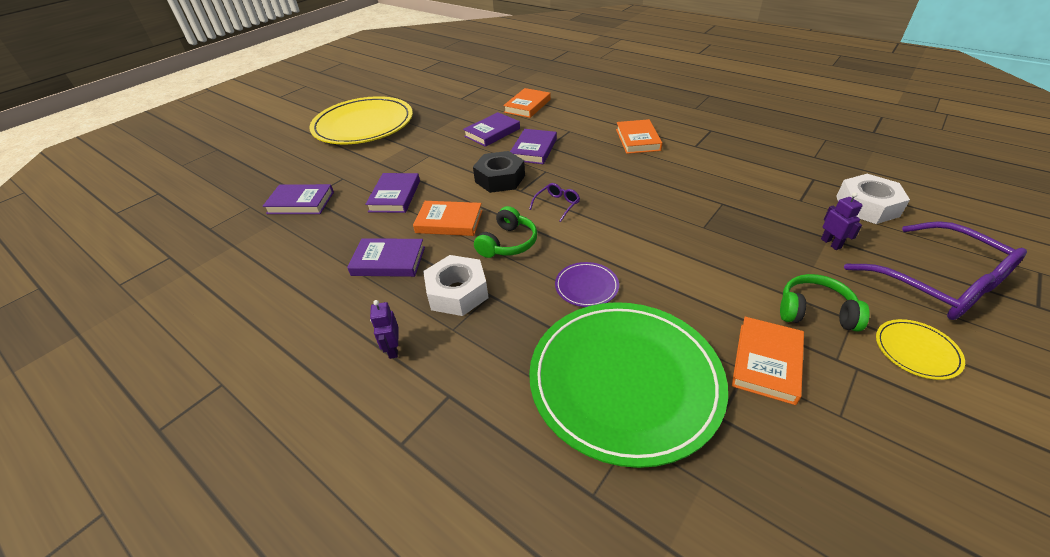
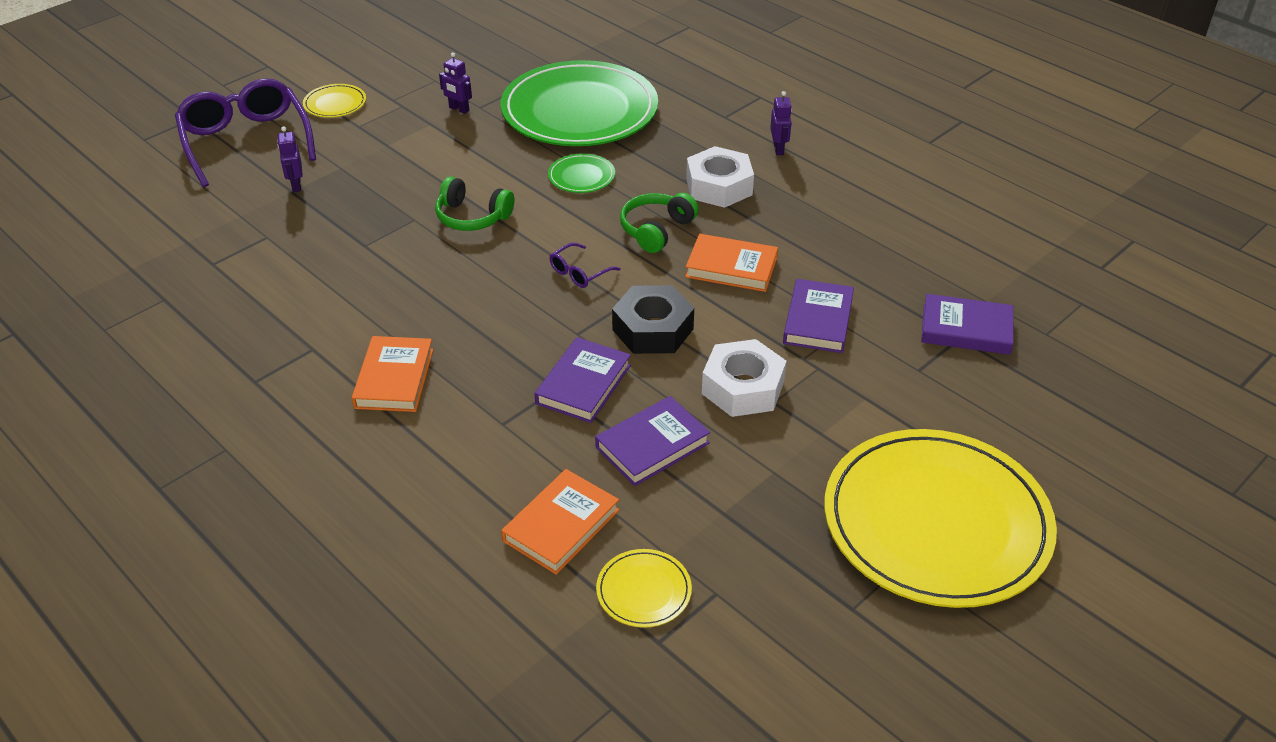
camera: 175 degrees left, 0 degrees up
(388, 261) = (803, 227): purple book -> none
(489, 95) = (643, 591): none -> yellow plate
(586, 286) = (581, 176): purple plate -> green plate
(766, 362) = (459, 109): orange book -> purple robot
(815, 312) = (383, 134): green headphones -> green headphones (472, 217)
(867, 206) = (201, 219): white nut -> white nut (743, 388)

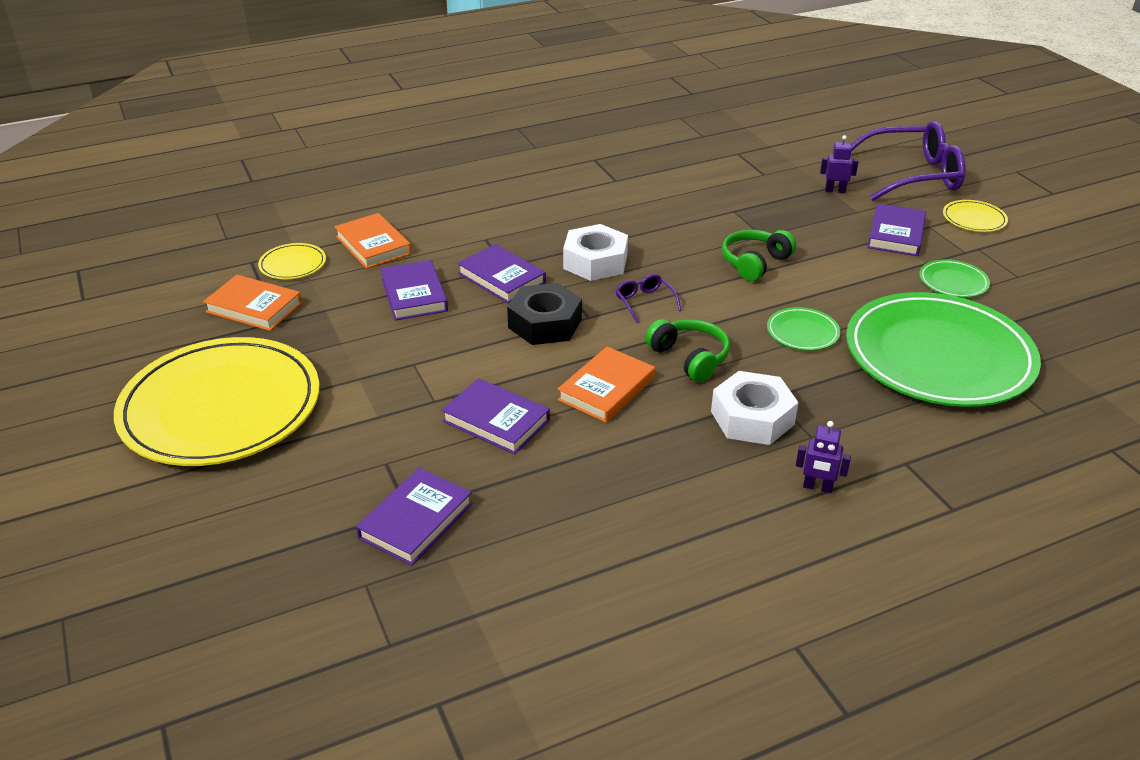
camera: 110 degrees right, 5 degrees down
(382, 143) = (895, 234): none -> purple book
(394, 378) = (563, 205): orange book -> orange book (254, 307)
(459, 109) = (953, 282): purple robot -> green plate
(743, 388) = (441, 352): white nut -> white nut (595, 262)

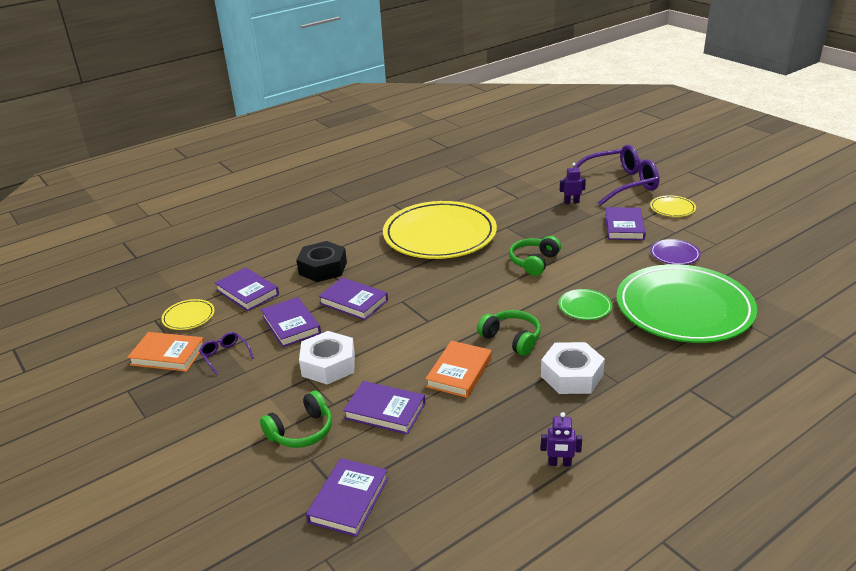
camera: 10 degrees left, 5 degrees down
(221, 407) = (165, 439): yellow plate -> yellow plate (439, 235)
(373, 245) = (247, 292): orange book -> purple book
(385, 427) = (301, 431): none -> green headphones
(545, 323) = (397, 331): black nut -> black nut (323, 268)
(595, 262) = (419, 279): white nut -> white nut (328, 365)
(645, 302) = (465, 303): purple glasses -> purple glasses (225, 356)
(817, 487) = (635, 418): purple robot -> purple robot (559, 463)
(953, 282) = (674, 254): green plate -> purple plate

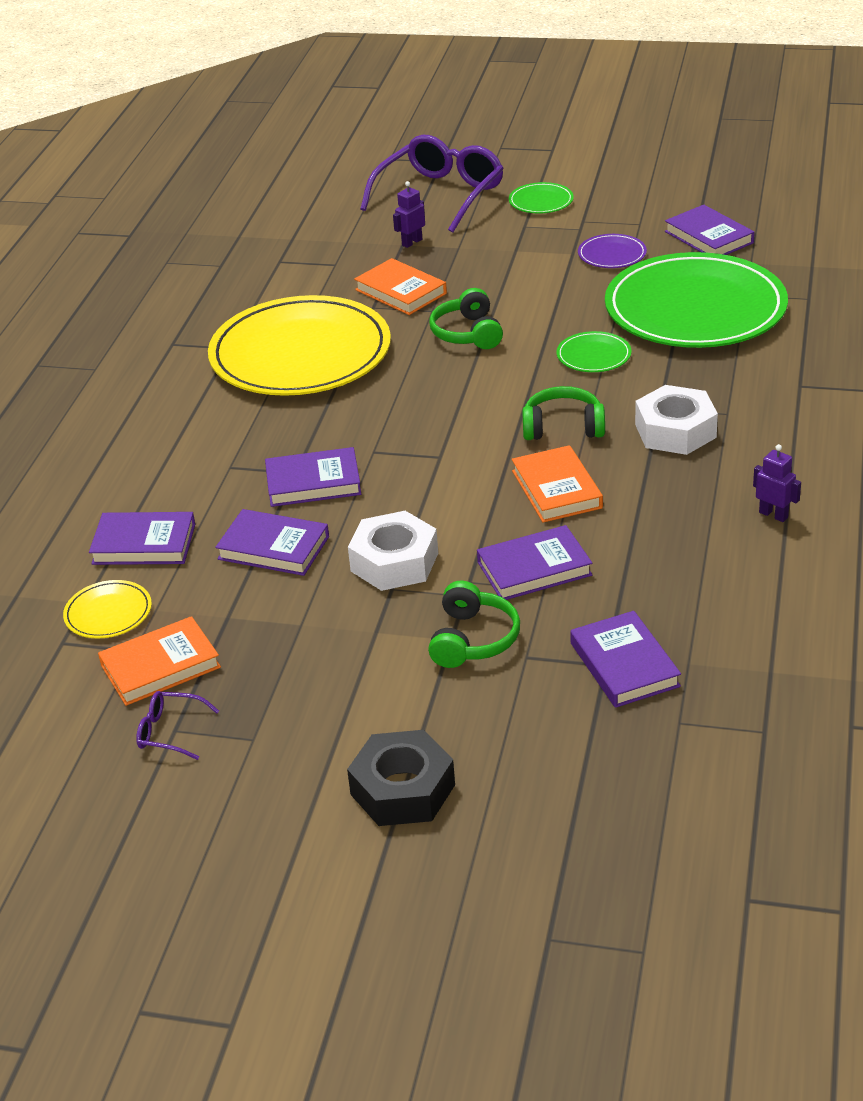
camera: 40 degrees left, 5 degrees up
(225, 356) = (243, 624): purple glasses -> purple glasses (171, 732)
(323, 268) = (204, 465): black nut -> black nut (402, 789)
(530, 225) = (400, 292): none -> orange book
(559, 463) = (773, 515): purple robot -> purple robot turned 105 degrees counterclockwise
(624, 227) = (515, 247): purple book -> purple book (708, 237)
(672, 208) = (541, 201): yellow plate -> green plate

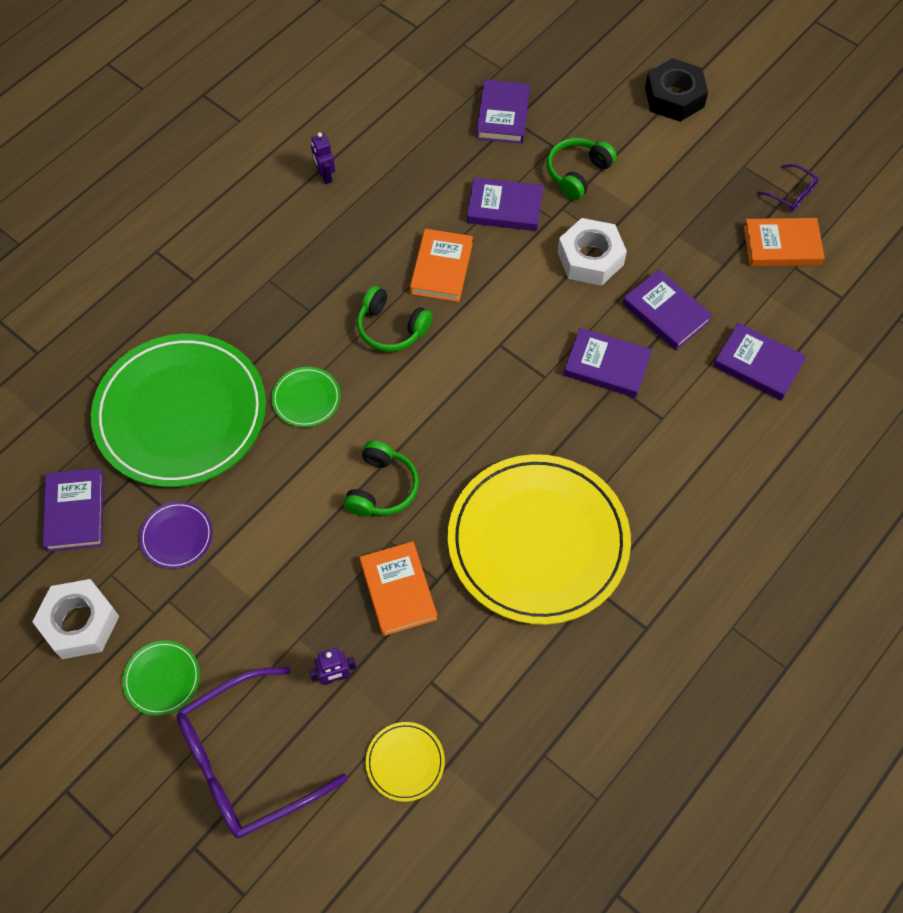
camera: 155 degrees left, 25 degrees up
(108, 613) = (803, 309): yellow plate -> yellow plate (405, 762)
(675, 431) = (318, 281): white nut -> white nut (80, 623)

